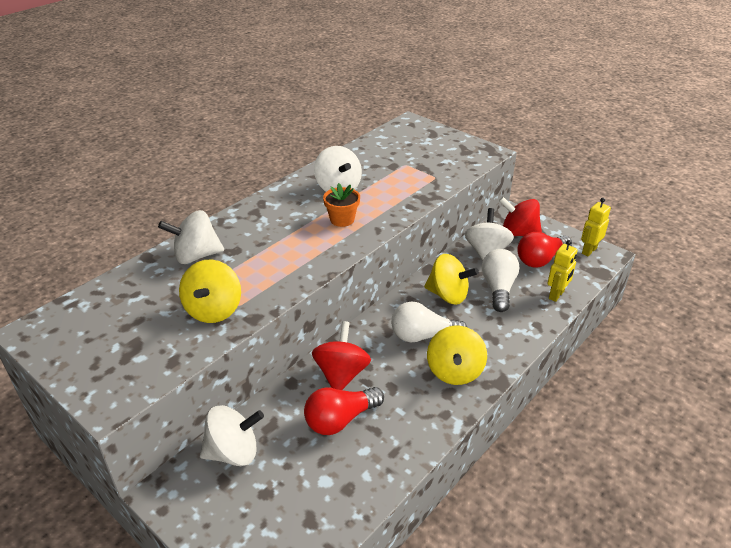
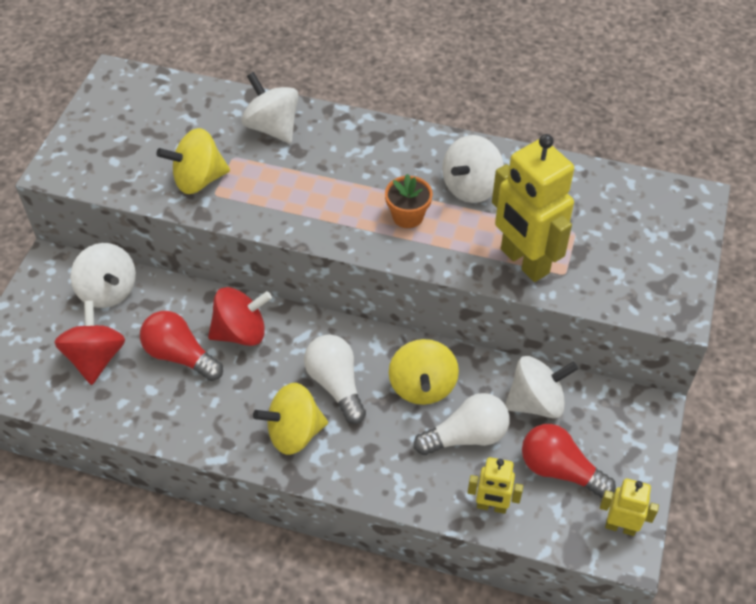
camera: 65 degrees right, 15 degrees up
(416, 188) = (524, 261): none -> yellow robot
(518, 233) = (605, 428): red spinning top -> red spinning top (96, 357)

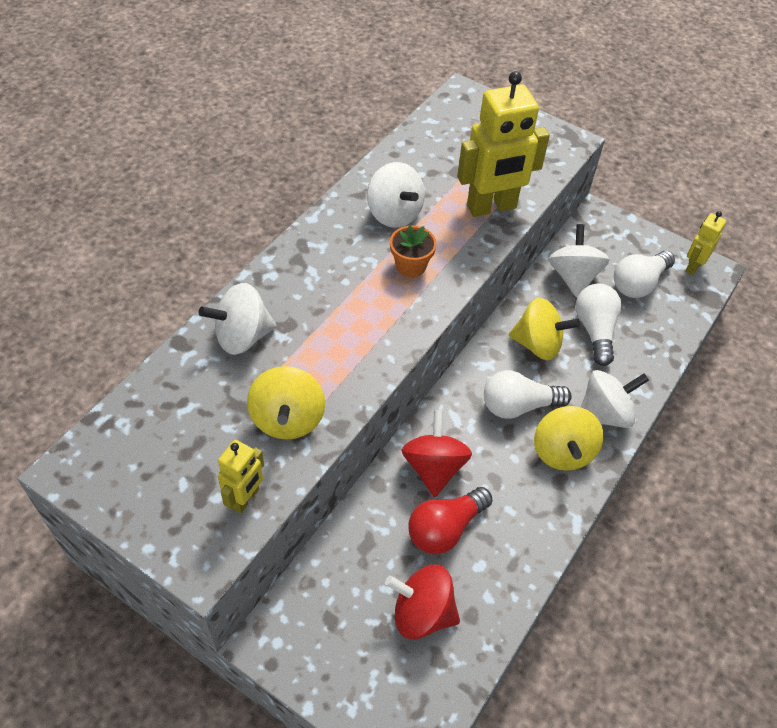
camera: 75 degrees left, 0 degrees up
(108, 291) = (333, 583): white spinning top -> white spinning top (604, 414)
(491, 506) = (663, 335): yellow robot -> yellow robot (245, 499)
(560, 470) = (639, 284): red light bulb -> white light bulb

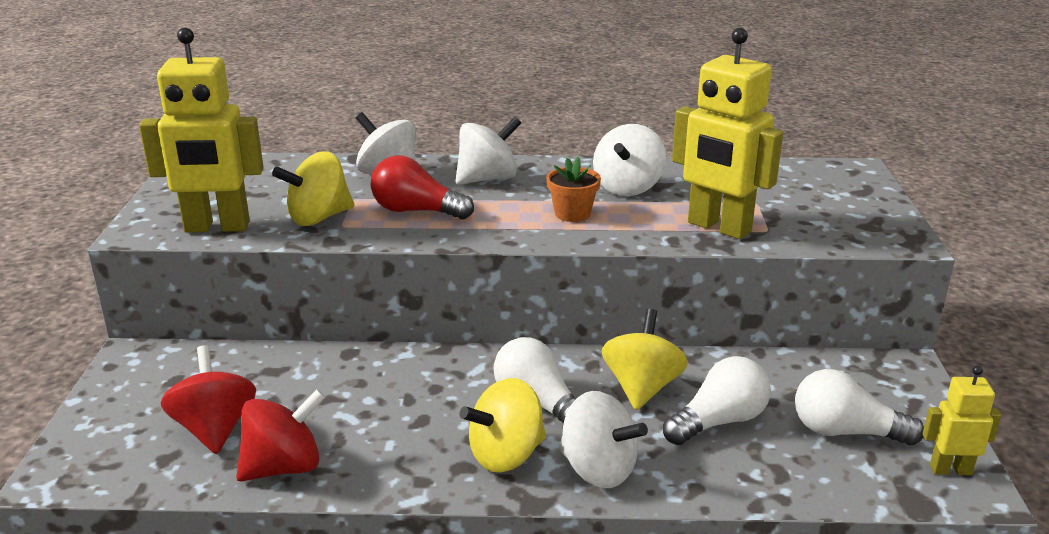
camera: 60 degrees right, 25 degrees down
(245, 499) = (217, 227): yellow robot -> yellow robot, size x1.92
(434, 467) = (399, 377): red spinning top -> red spinning top (284, 467)
(445, 529) = (328, 409): red light bulb -> red light bulb (416, 211)
(538, 344) = (642, 388): yellow spinning top -> yellow spinning top turned 150 degrees counterclockwise
(573, 277) = (779, 379): white spinning top -> white spinning top (487, 179)

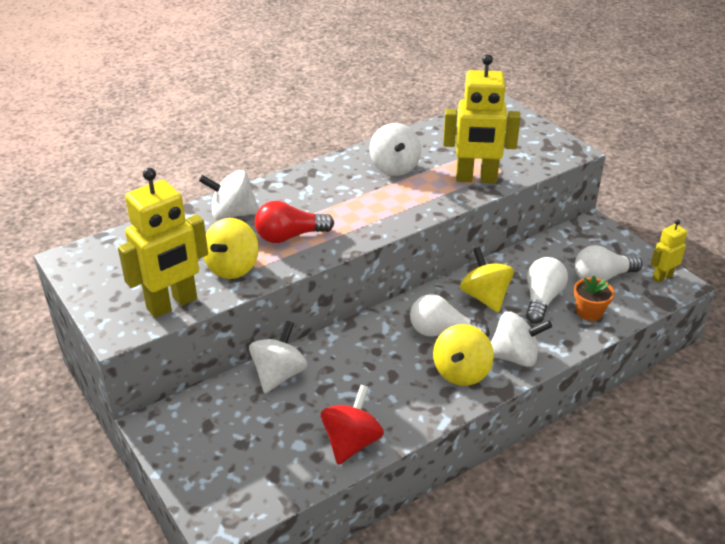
camera: 35 degrees left, 10 degrees up
(215, 429) = (279, 442): red spinning top -> none
(487, 179) = (302, 193): white spinning top -> white spinning top (279, 375)
(572, 214) = (386, 200): orange flower pot -> orange flower pot (589, 312)

